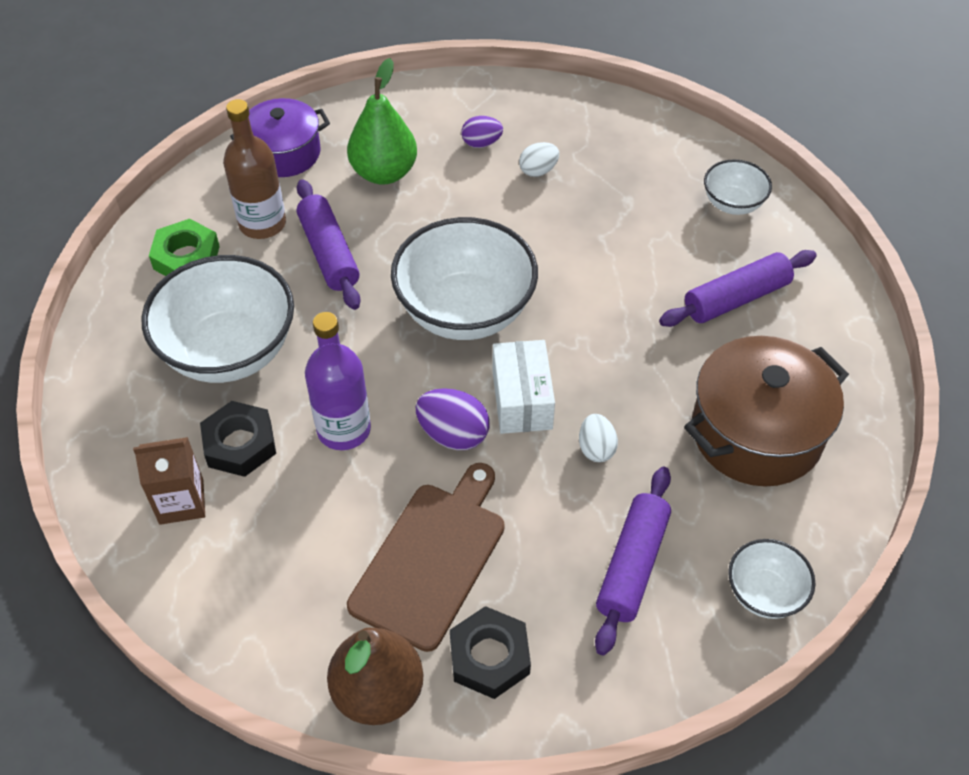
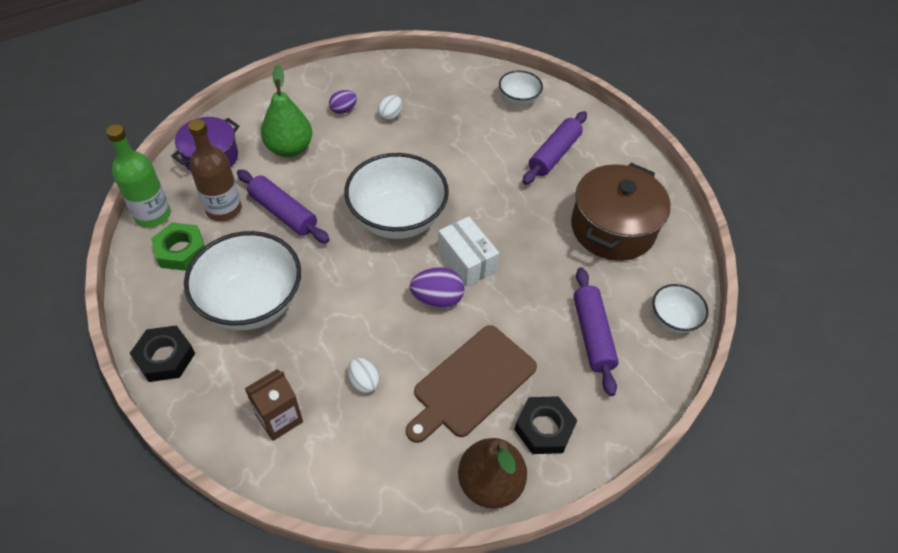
camera: 30 degrees left, 0 degrees up
(179, 202) = (152, 215): none -> green bottle
(240, 444) = (298, 362): black nut -> black nut (165, 357)
(344, 429) = (364, 324): purple bottle -> none
(431, 559) = (471, 383): brown cutting board -> brown cutting board turned 135 degrees counterclockwise
(596, 448) = (529, 273): white egg -> white egg (364, 382)

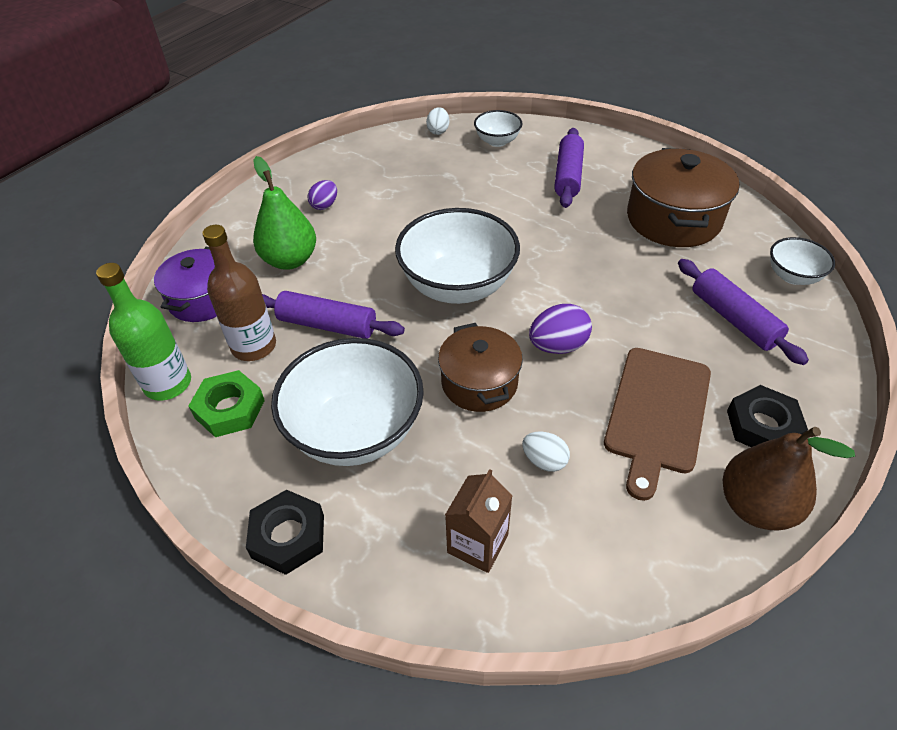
camera: 20 degrees left, 5 degrees down
(359, 303) = (479, 383): none -> brown pot
(390, 116) = (379, 195): white egg -> white egg (438, 131)
(466, 261) = (559, 298): white box -> none

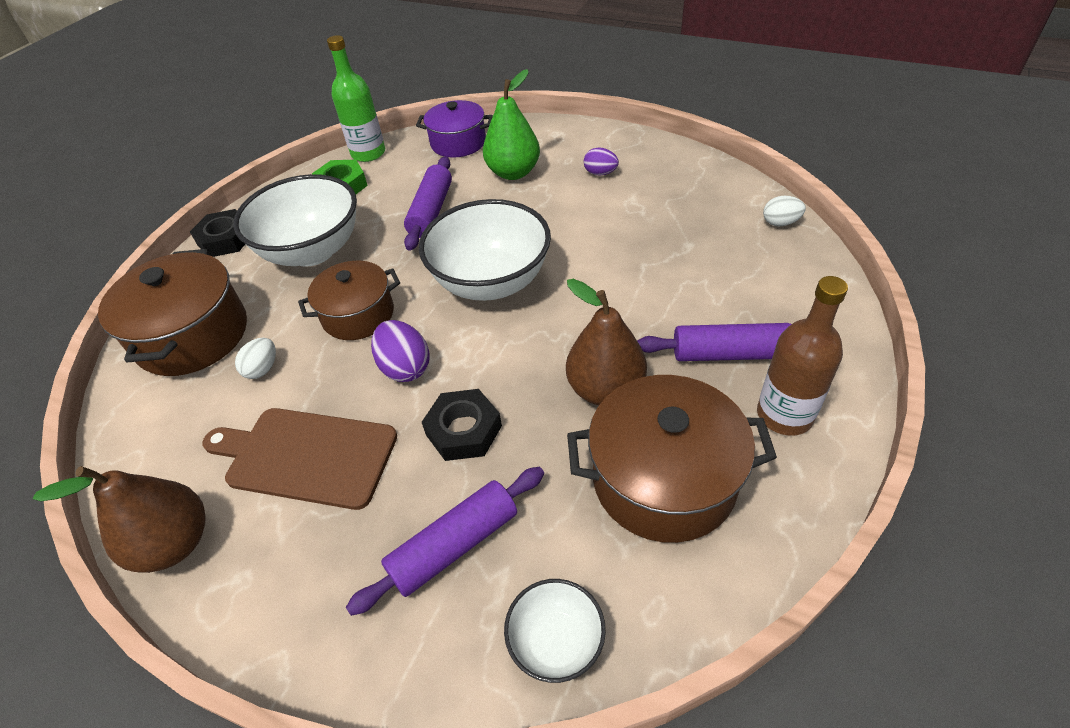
camera: 85 degrees right, 0 degrees up
(254, 346) = (406, 180): brown bottle -> brown bottle (784, 415)
(477, 544) = (193, 336): brown carton -> brown pot
(497, 141) = (783, 276): white bowl -> none
(595, 234) = (605, 389): none -> brown pear
(762, 426) = (275, 562): black nut -> black nut (463, 430)

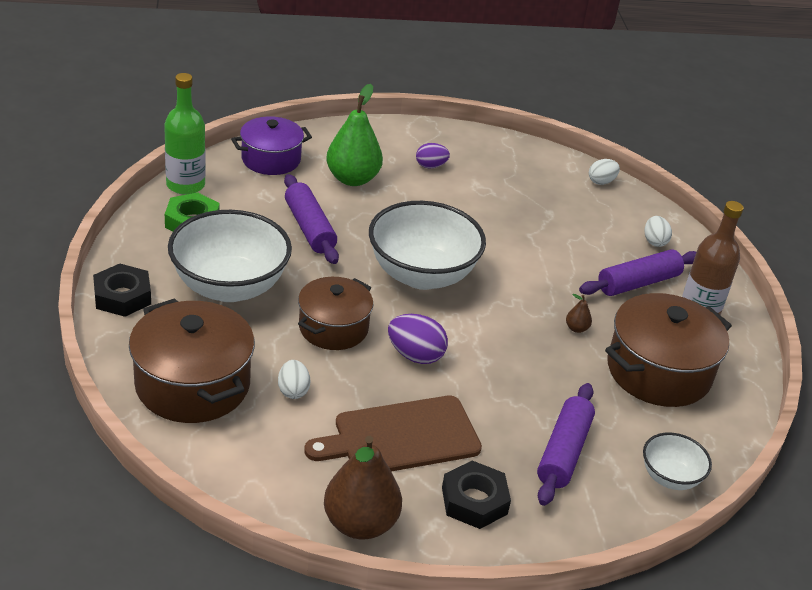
camera: 40 degrees left, 10 degrees down
(463, 430) = (502, 383): black nut -> black nut (474, 501)
(605, 389) = (576, 328): brown pear -> brown pear, size x0.41
(793, 307) = (654, 241): none -> white egg

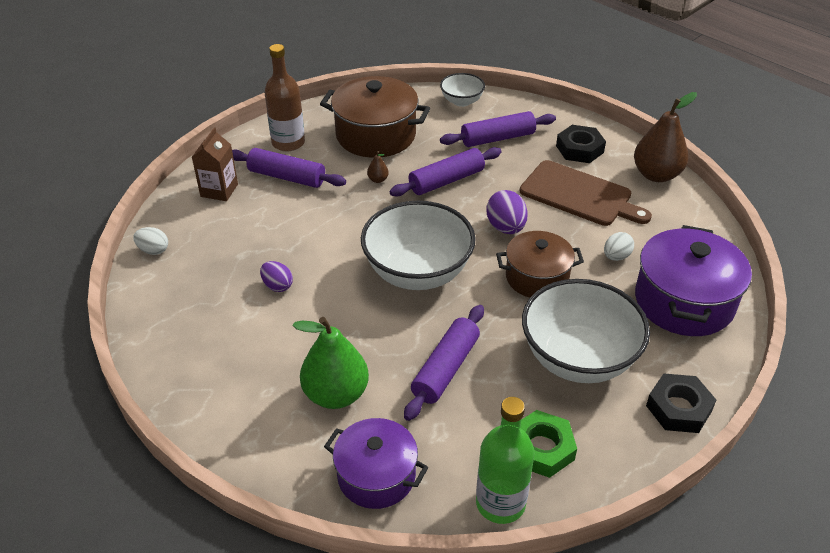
camera: 125 degrees left, 5 degrees up
(193, 384) = (684, 301): brown pot -> purple pot
(430, 166) = (249, 359): purple egg -> purple egg (277, 286)
(527, 367) = (446, 180): none -> purple rolling pin
(654, 241) = (219, 190): white egg -> brown carton

